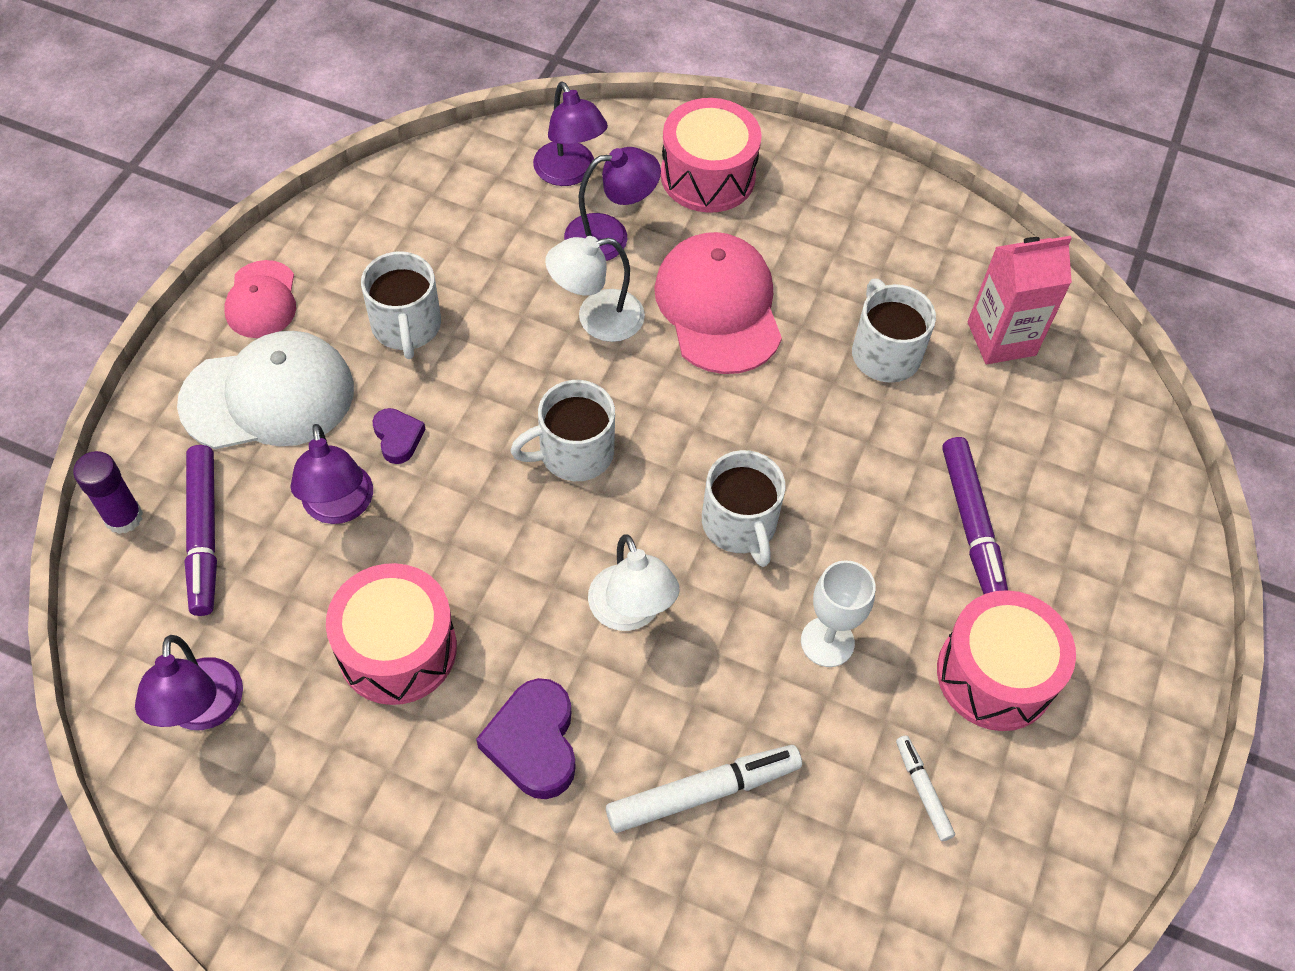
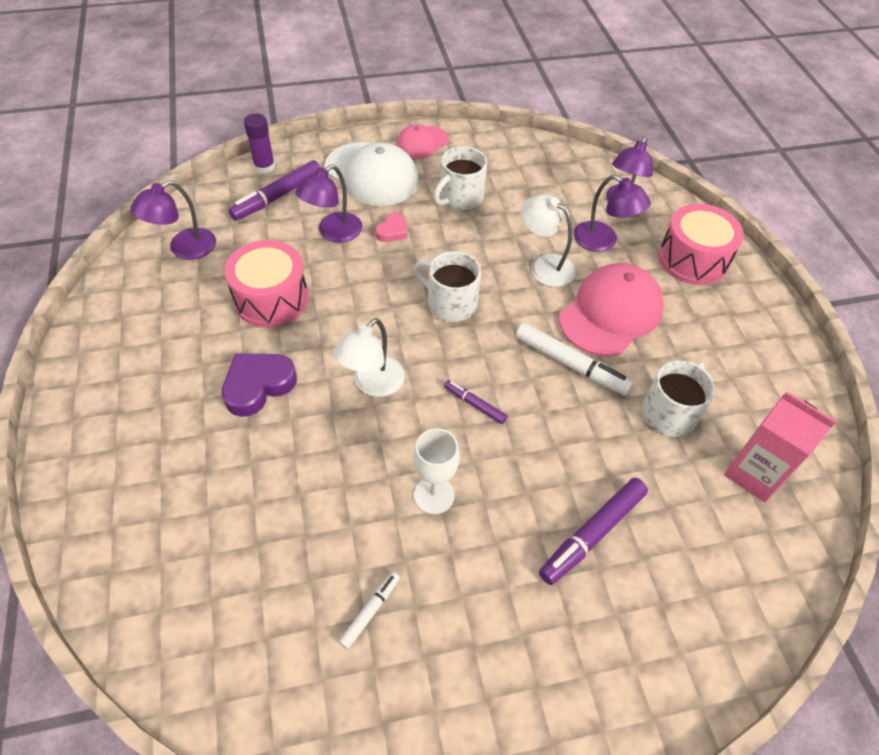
camera: 55 degrees right, 5 degrees down
(398, 438) = (392, 231): purple heart -> pink heart
(703, 792) = (283, 484): white marker -> white marker (570, 364)
(740, 525) = (475, 404): white mug -> purple marker
(995, 675) = (491, 612): pink drum -> none

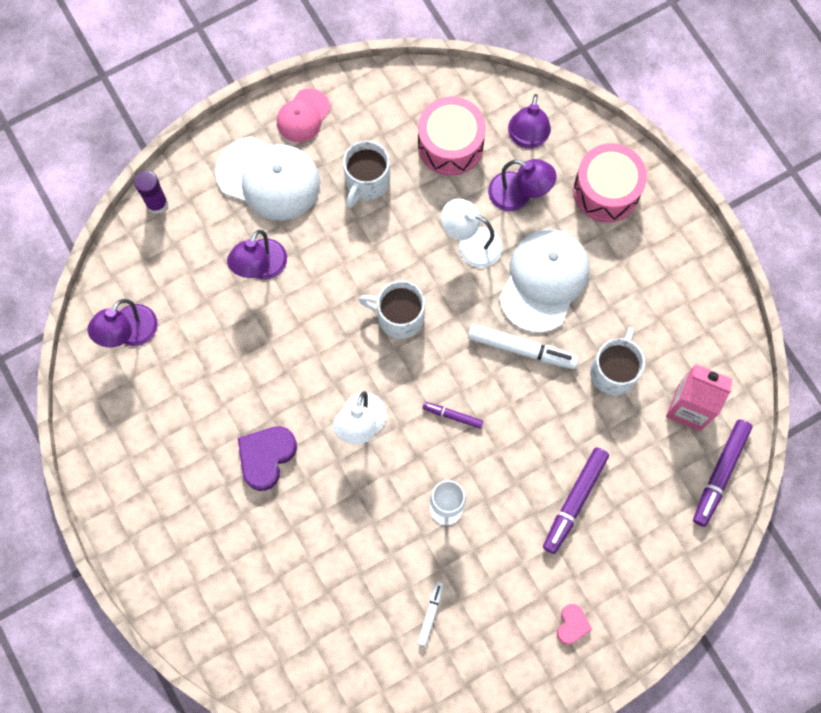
camera: 15 degrees left, 20 degrees up
(271, 299) = (237, 364): pink drum -> pink drum (450, 145)
(277, 196) = (188, 239): purple marker -> purple marker (720, 474)
(392, 231) = (316, 247): pink heart -> pink heart (572, 625)
(611, 313) = (544, 280): pink cap -> white cap

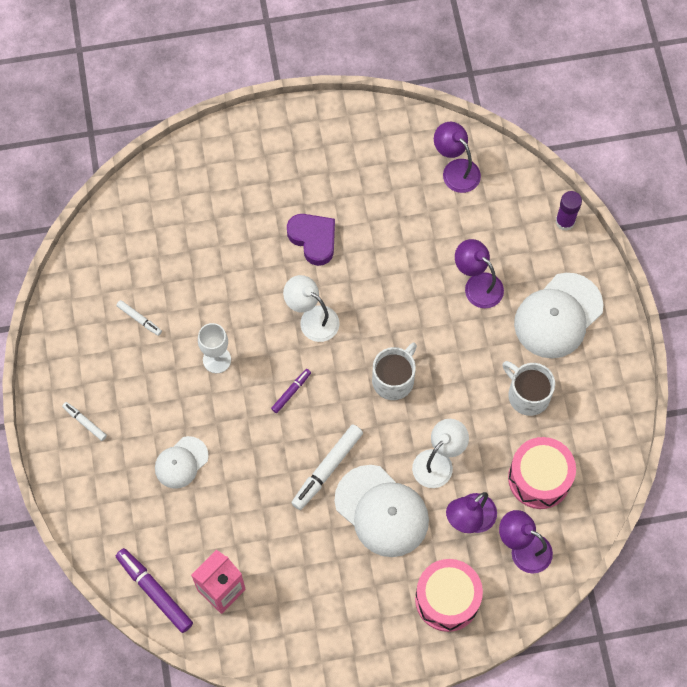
camera: 110 degrees right, 5 degrees down
(303, 116) = (609, 363): pink cap -> none
(572, 625) = (85, 422): pink heart -> white marker
(574, 501) = (181, 462): purple marker -> white cap
(614, 371) = (278, 539): white mug -> none

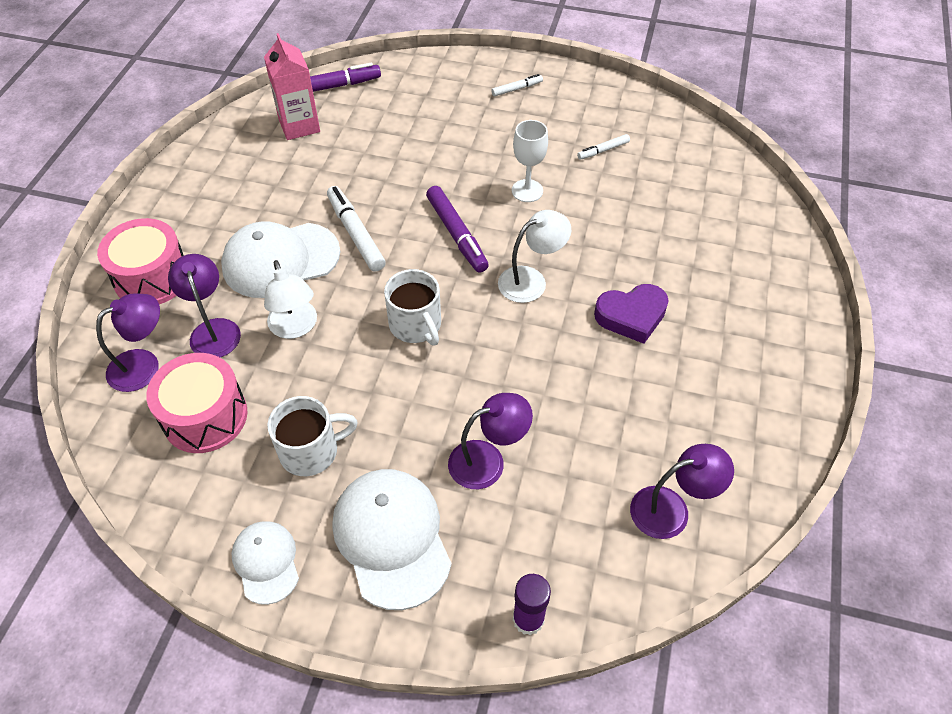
camera: 115 degrees right, 15 degrees down
(181, 462) = (436, 136): white cap -> white cap (266, 562)
(291, 392) = (456, 234): purple marker -> purple marker, size x1.83

